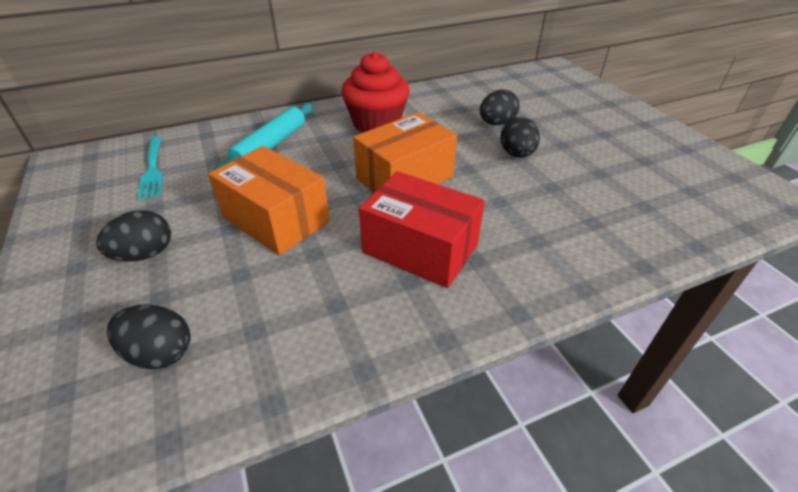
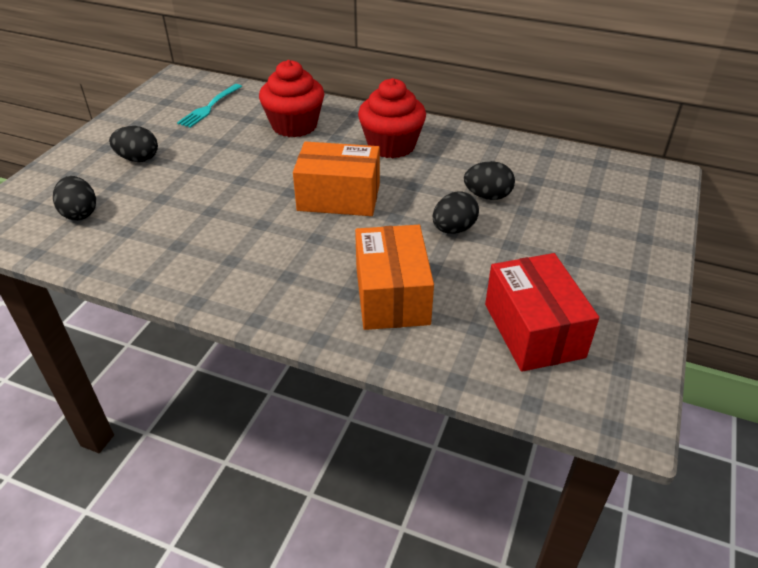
camera: 45 degrees right, 0 degrees up
(270, 145) = (294, 125): turquoise rolling pin -> red cupcake
(276, 219) = (222, 178): orange box -> orange box (392, 295)
(420, 249) = (268, 247): red box -> red box (533, 330)

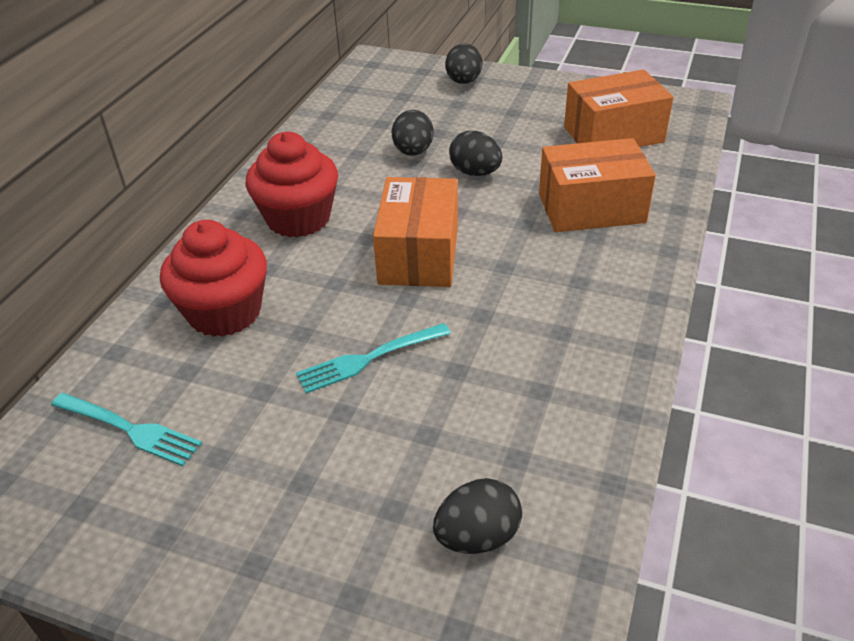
camera: 90 degrees left, 0 degrees up
(138, 159) = (305, 496): black egg -> black egg (463, 82)
(234, 177) = (368, 359): none -> turquoise fork
(533, 330) = (613, 134): red box -> orange box

